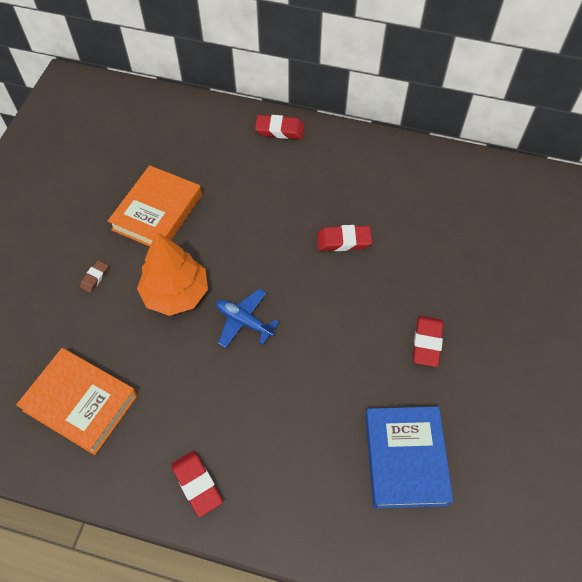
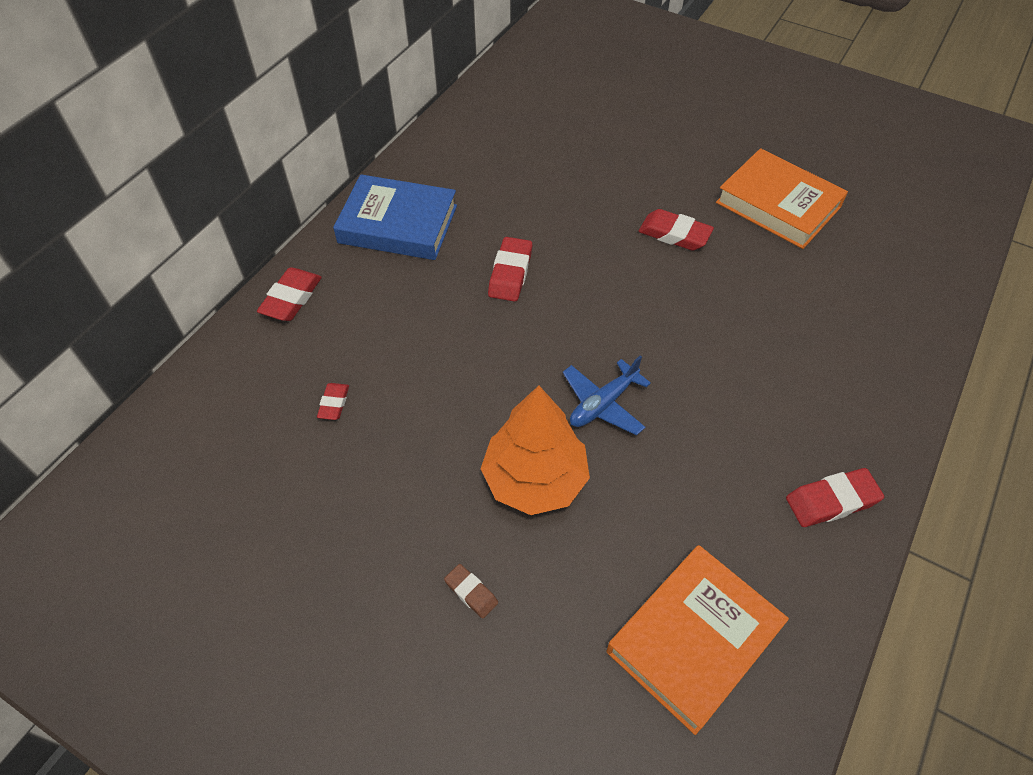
camera: 75 degrees left, 5 degrees down
(157, 212) = (376, 481): orange book -> orange book (778, 204)
(206, 176) = (334, 403): none -> red eraser
(405, 459) = (812, 288): blue book -> blue book (398, 224)

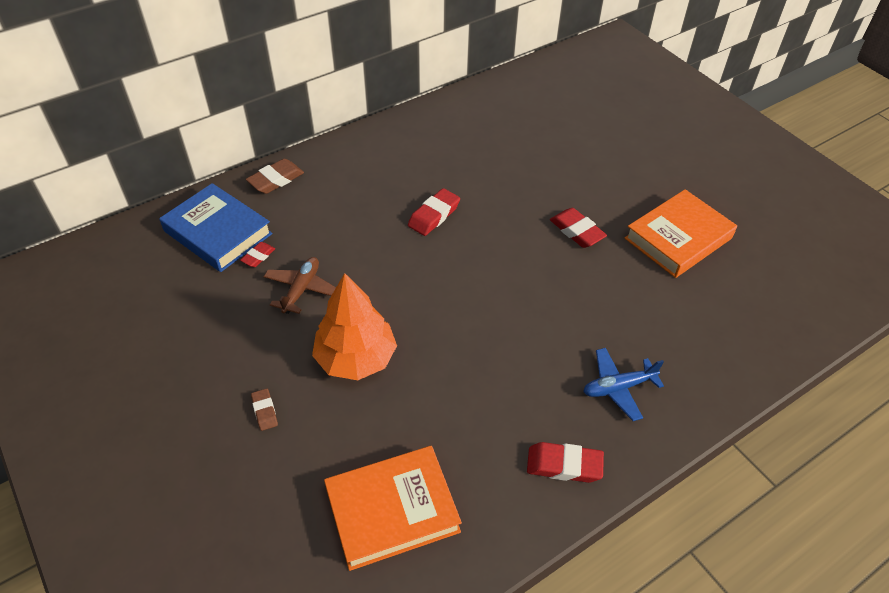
camera: 25 degrees right, 5 degrees down
(291, 298) = (276, 180): red eraser -> brown eraser
(398, 224) = (378, 155): blue book -> blue book (218, 232)
(415, 423) = (301, 289): none -> brown plane
(603, 404) = (439, 328): blue plane -> blue plane (618, 387)
(778, 204) = (678, 238): orange book -> orange book turned 75 degrees clockwise

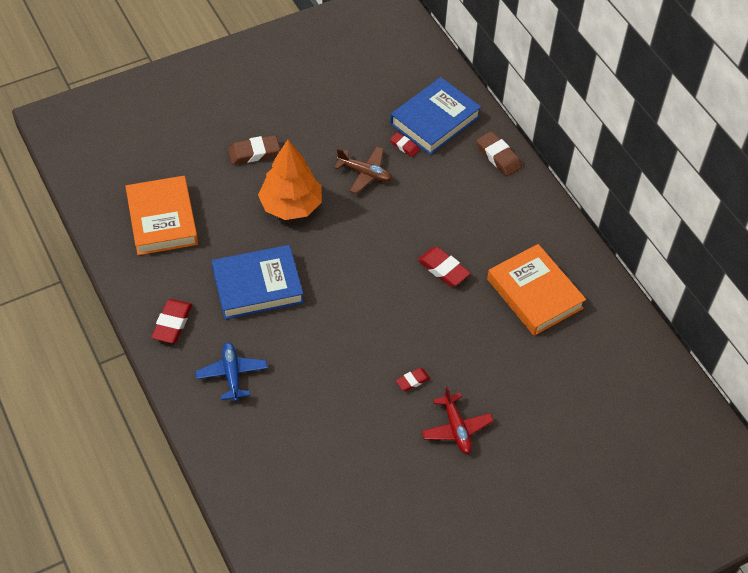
camera: 95 degrees right, 5 degrees up
(264, 411) = (254, 153): brown eraser -> brown eraser, size x1.68
(486, 378) = (257, 286): none -> blue book
(577, 231) = (412, 381): red eraser -> red eraser, size x0.60
(618, 198) = (456, 428): none -> red plane
(678, 238) = (394, 468): orange book -> orange book (534, 294)

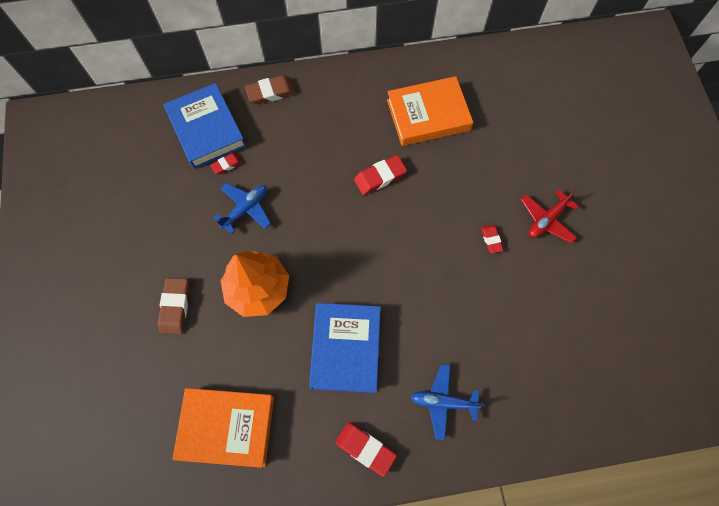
camera: 70 degrees left, 15 degrees up
(365, 173) = (245, 209): brown plane -> blue plane
(456, 428) = (547, 220): red plane -> red plane turned 135 degrees clockwise

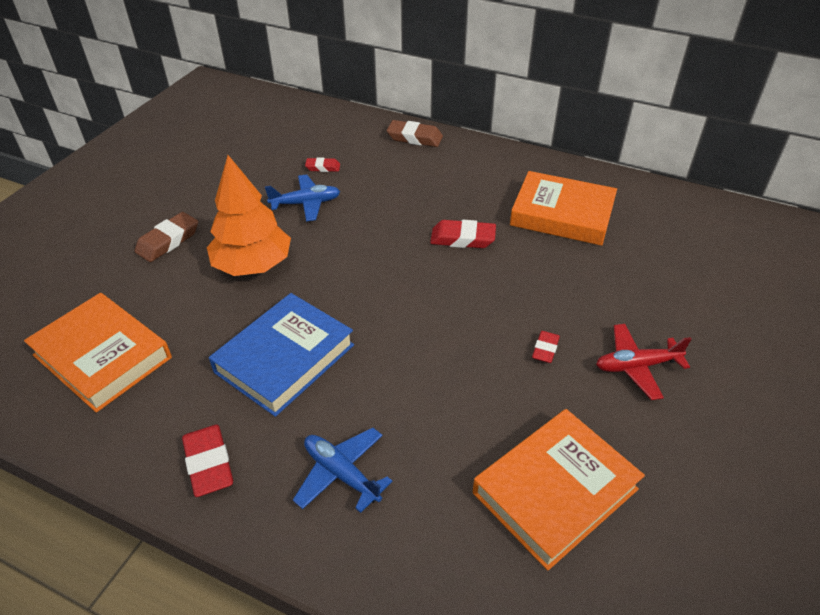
camera: 35 degrees right, 25 degrees down
(206, 129) = (331, 138): blue book -> none
(556, 334) = (555, 491): none -> orange book

